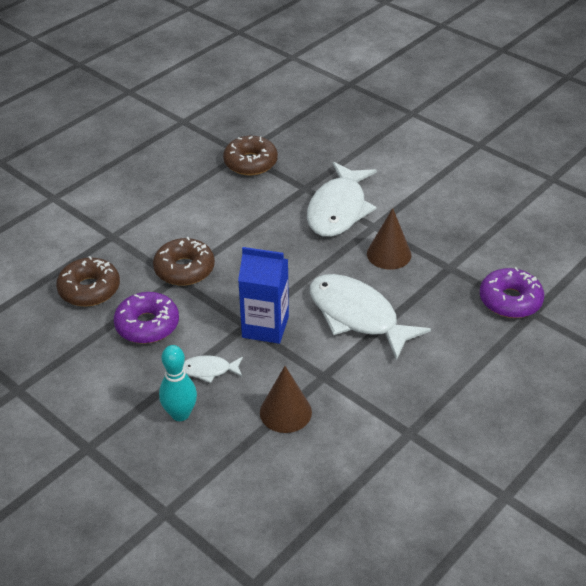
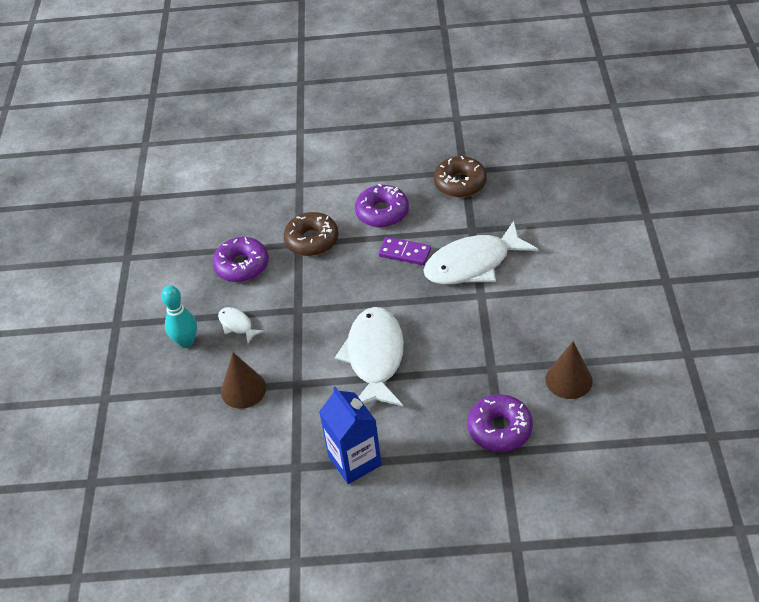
camera: 50 degrees right, 5 degrees up
(89, 289) = (240, 216): brown donut -> none
(216, 216) = (382, 212): none -> purple donut
(265, 327) = (307, 320): blue carton -> blue carton (354, 461)
(276, 232) = (405, 253): none -> purple domino
(389, 254) = (461, 325): brown cone -> brown cone (568, 380)

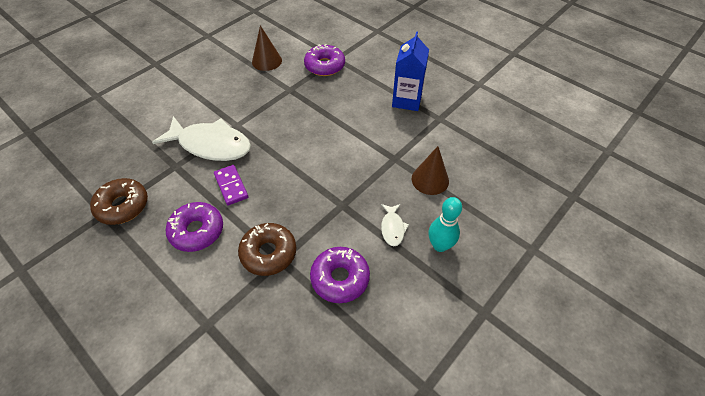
camera: 140 degrees left, 5 degrees up
(375, 357) = (335, 138): white fish -> none

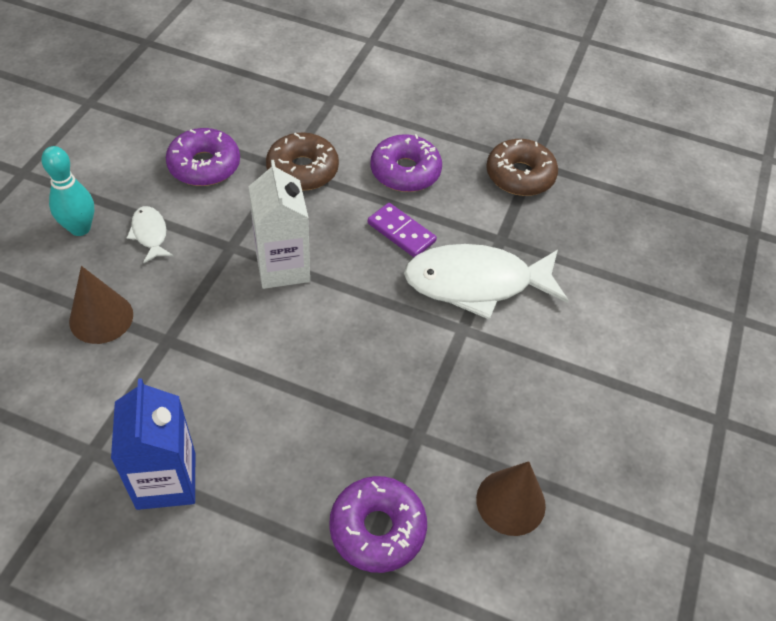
camera: 155 degrees right, 0 degrees up
(315, 183) = (282, 267): none -> white carton

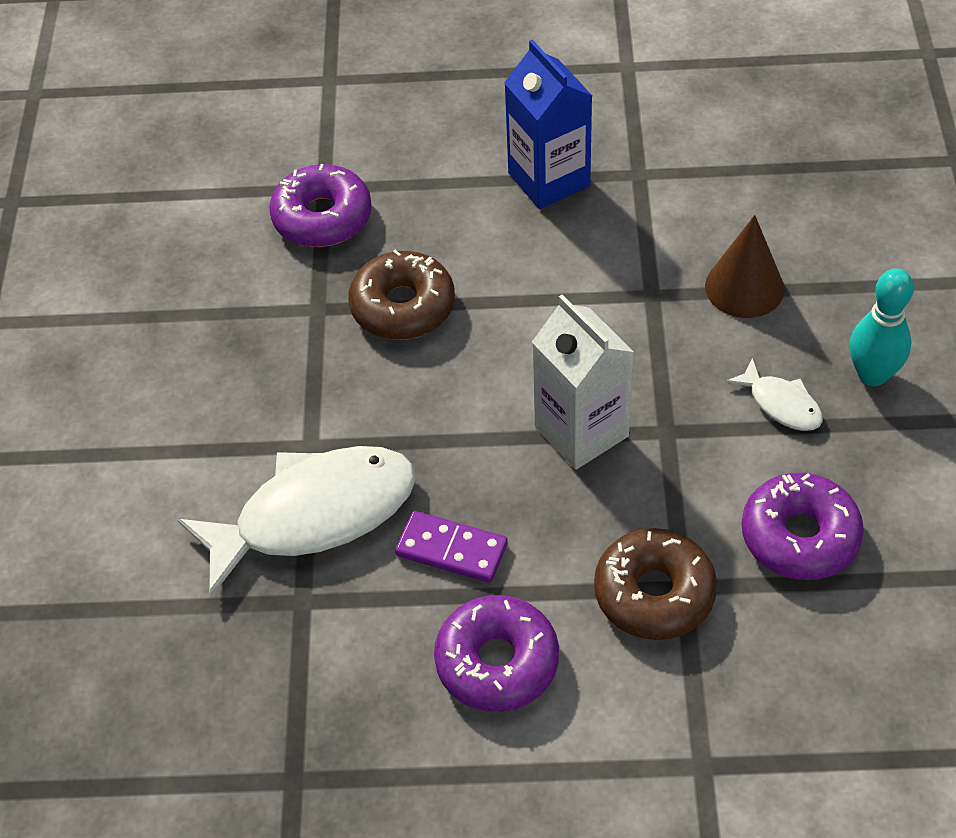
camera: 165 degrees right, 0 degrees up
(510, 502) = (195, 286): brown cone -> none
(520, 175) = (308, 739): brown donut -> brown donut (403, 306)

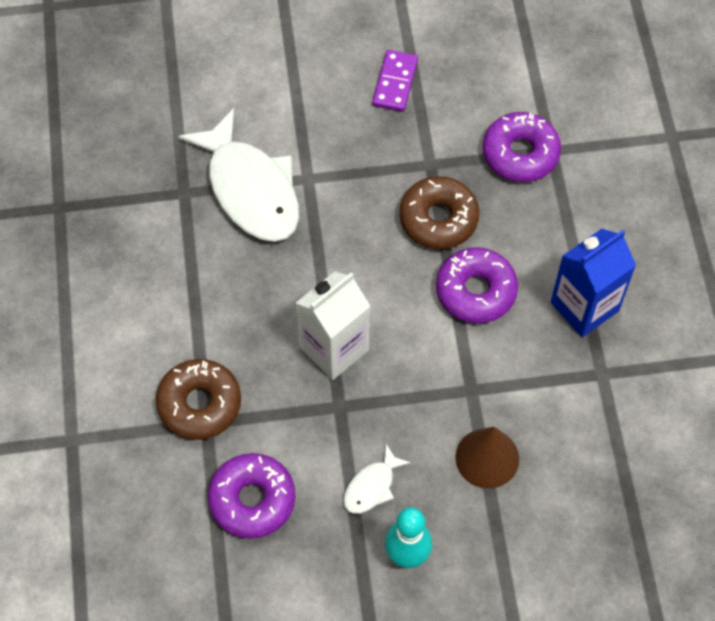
camera: 80 degrees right, 10 degrees up
(451, 550) = (228, 275): purple domino -> purple domino (395, 83)
(497, 662) = (143, 311): purple donut -> purple donut (476, 291)

